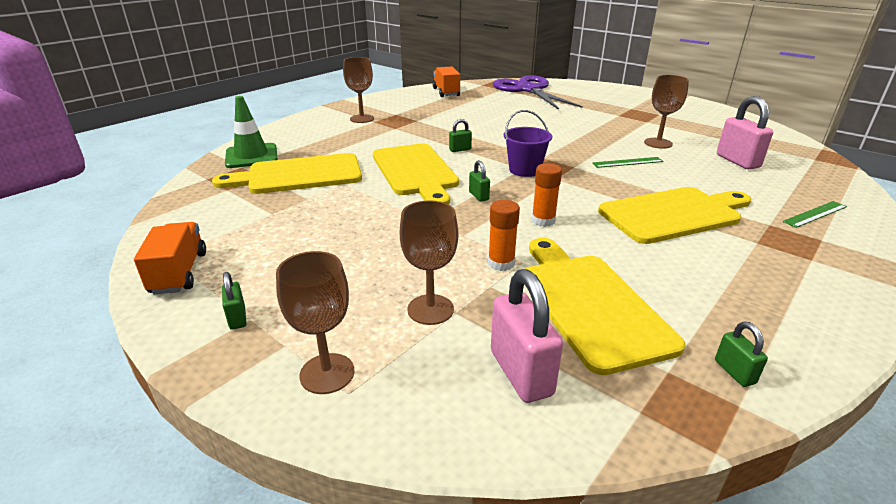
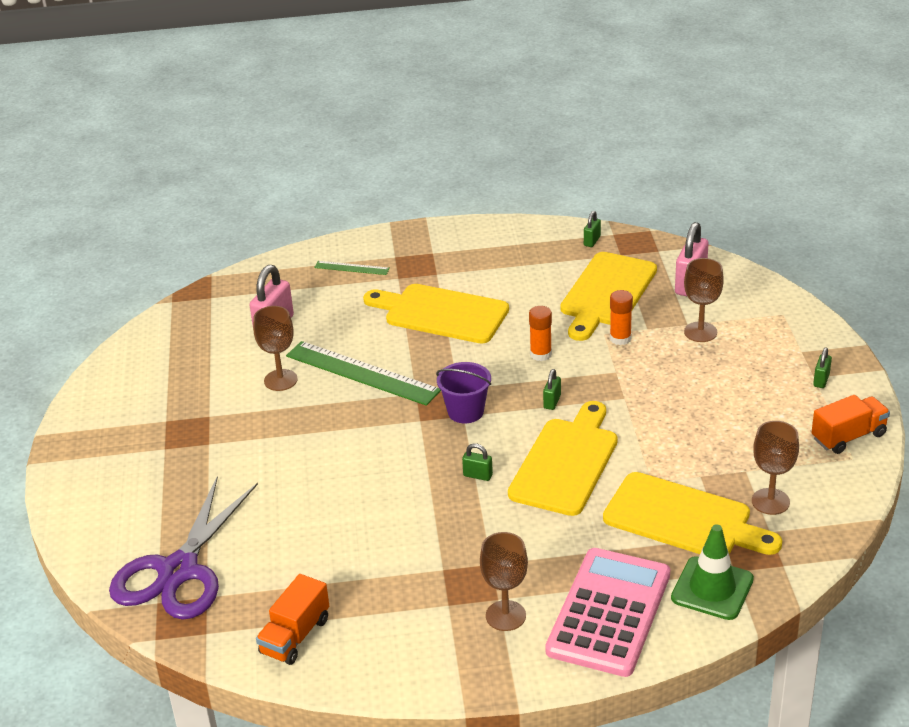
camera: 135 degrees left, 5 degrees up
(179, 273) = (848, 437): orange truck -> orange truck turned 150 degrees counterclockwise
(307, 133) = (609, 612): none -> pink calculator
(327, 373) = (787, 326): brown goblet -> brown goblet (770, 501)
(627, 162) = (362, 373): green ruler -> green ruler, size x2.05

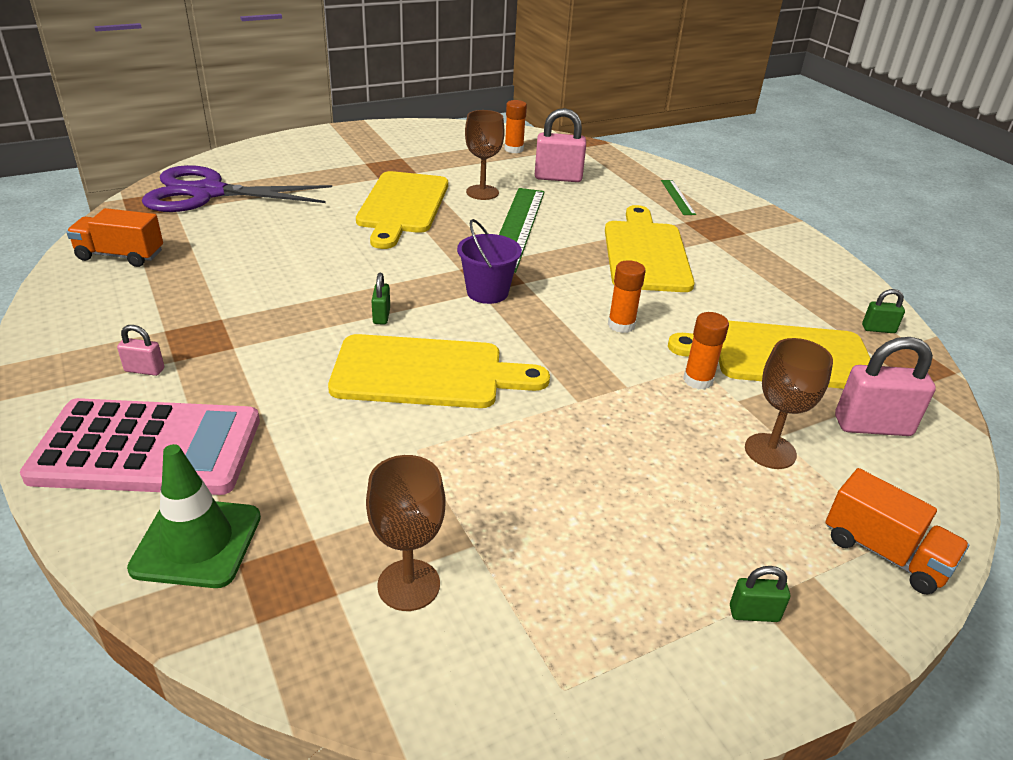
camera: 65 degrees right, 0 degrees up
(191, 340) = (514, 149): none -> orange glue stick
(505, 616) = (144, 370): brown goblet -> pink padlock
(552, 402) = (537, 346): green padlock -> none
(684, 518) = (345, 492): yellow cutting board -> yellow cutting board (402, 206)
(848, 437) = (620, 675): orange truck -> orange truck (884, 553)

